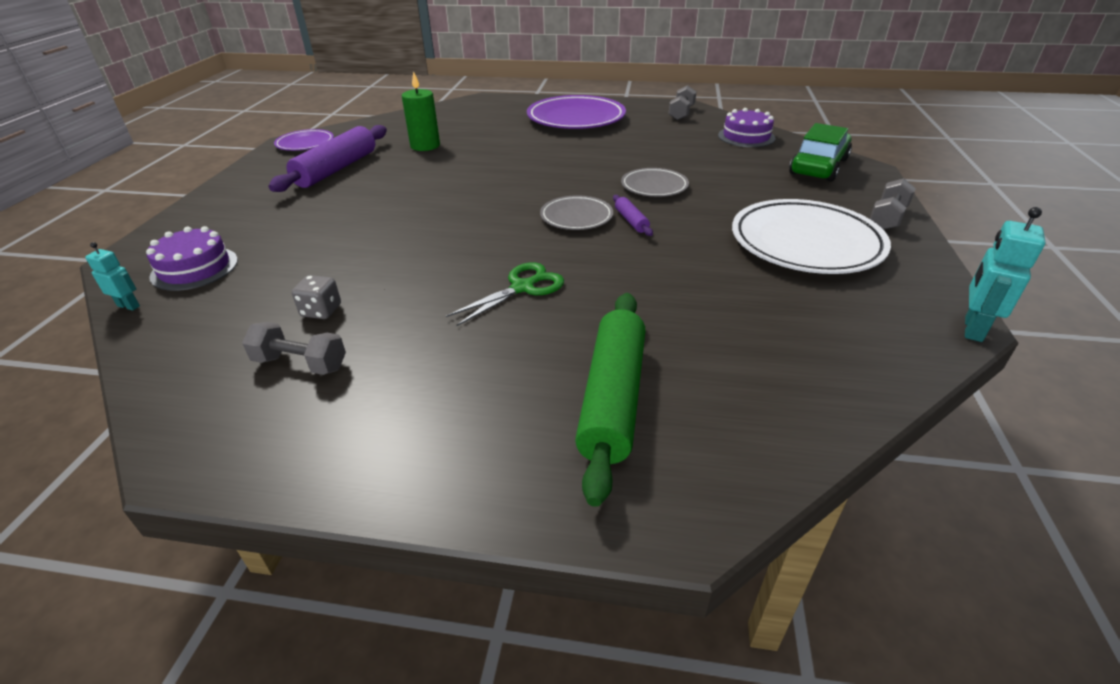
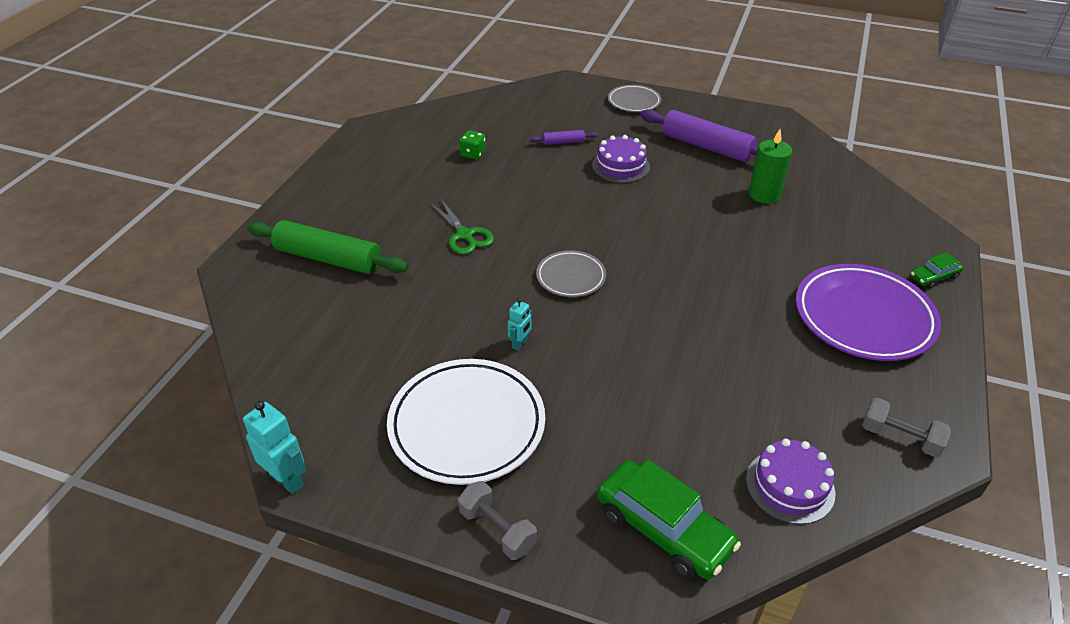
camera: 100 degrees right, 5 degrees up
(129, 306) = (508, 92): turquoise robot -> turquoise robot (520, 344)
(194, 268) = (545, 105): purple cake -> purple cake (620, 166)
(300, 364) = (422, 151): grey dumbbell -> none
(305, 144) = (773, 126): purple plate -> none
(321, 311) = (473, 154): grey dice -> green dice
(523, 102) = (933, 277): none -> green car
(631, 221) = (552, 311): purple rolling pin -> purple rolling pin (563, 142)
(654, 186) = (628, 344): grey plate -> grey plate (634, 102)

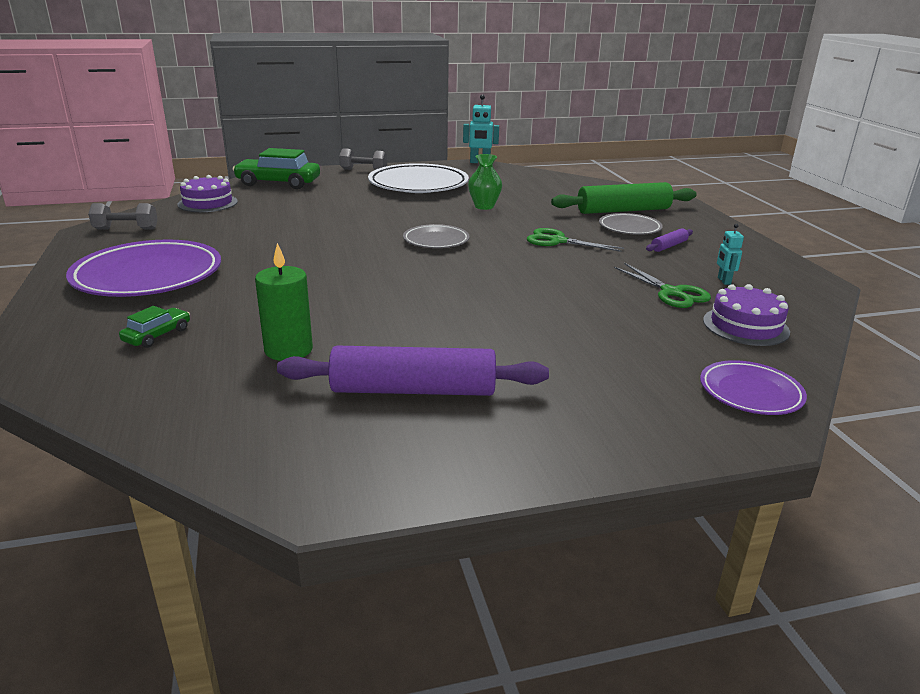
camera: 145 degrees right, 15 degrees down
(453, 326) = (484, 206): none -> green vase
(473, 154) = (671, 293): green dice -> green scissors
(520, 344) = (429, 209): turquoise robot -> turquoise robot (723, 281)
(543, 94) = (750, 393): none -> purple plate
(563, 142) = (605, 334): purple rolling pin -> purple rolling pin (668, 246)
(620, 166) = (500, 329): purple cake -> purple cake (745, 326)
(634, 102) = (607, 431): grey plate -> grey plate (629, 228)
(933, 277) = (52, 323): green car -> green car (157, 335)

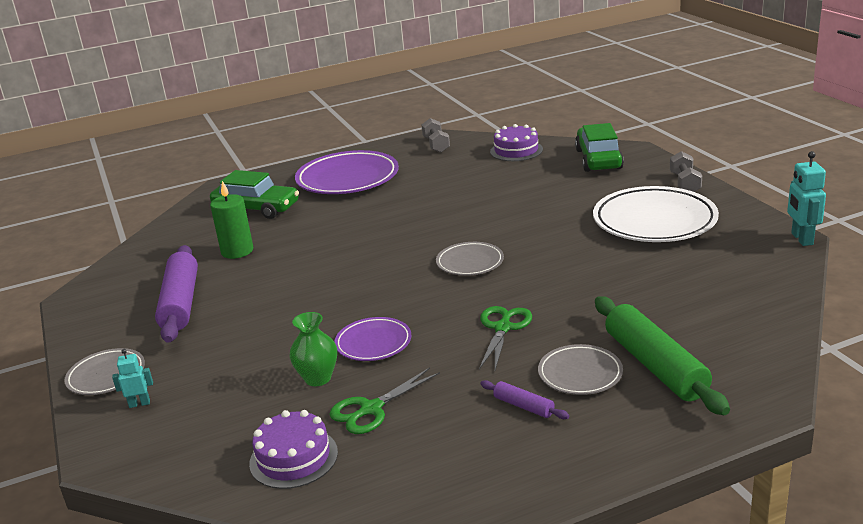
camera: 85 degrees right, 0 degrees up
(157, 335) = (256, 208): green car -> green car, size x1.99
(484, 206) = (600, 270): green vase -> green vase (318, 378)
(588, 442) = (106, 376): none -> grey plate
(723, 281) = (416, 448): turquoise robot -> turquoise robot (139, 404)
(750, 393) = (161, 452): purple plate -> purple plate (373, 343)

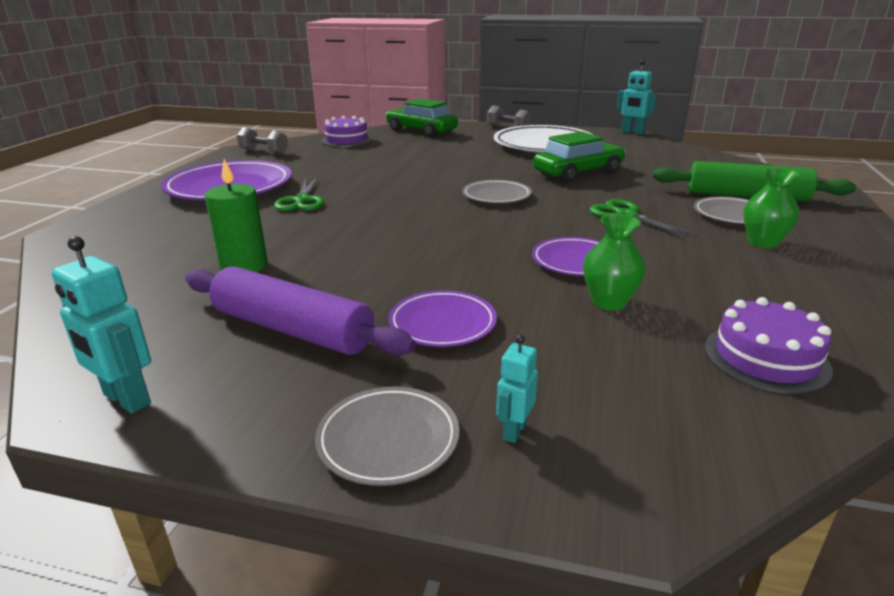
camera: 55 degrees left, 0 degrees up
(86, 303) = (126, 399): none -> turquoise robot
(229, 338) = (442, 324): none -> purple plate
(256, 208) = (172, 233): green car -> green car (578, 172)
(371, 409) = (703, 295): green scissors -> green scissors (301, 201)
(524, 406) = (763, 242): purple rolling pin -> green vase

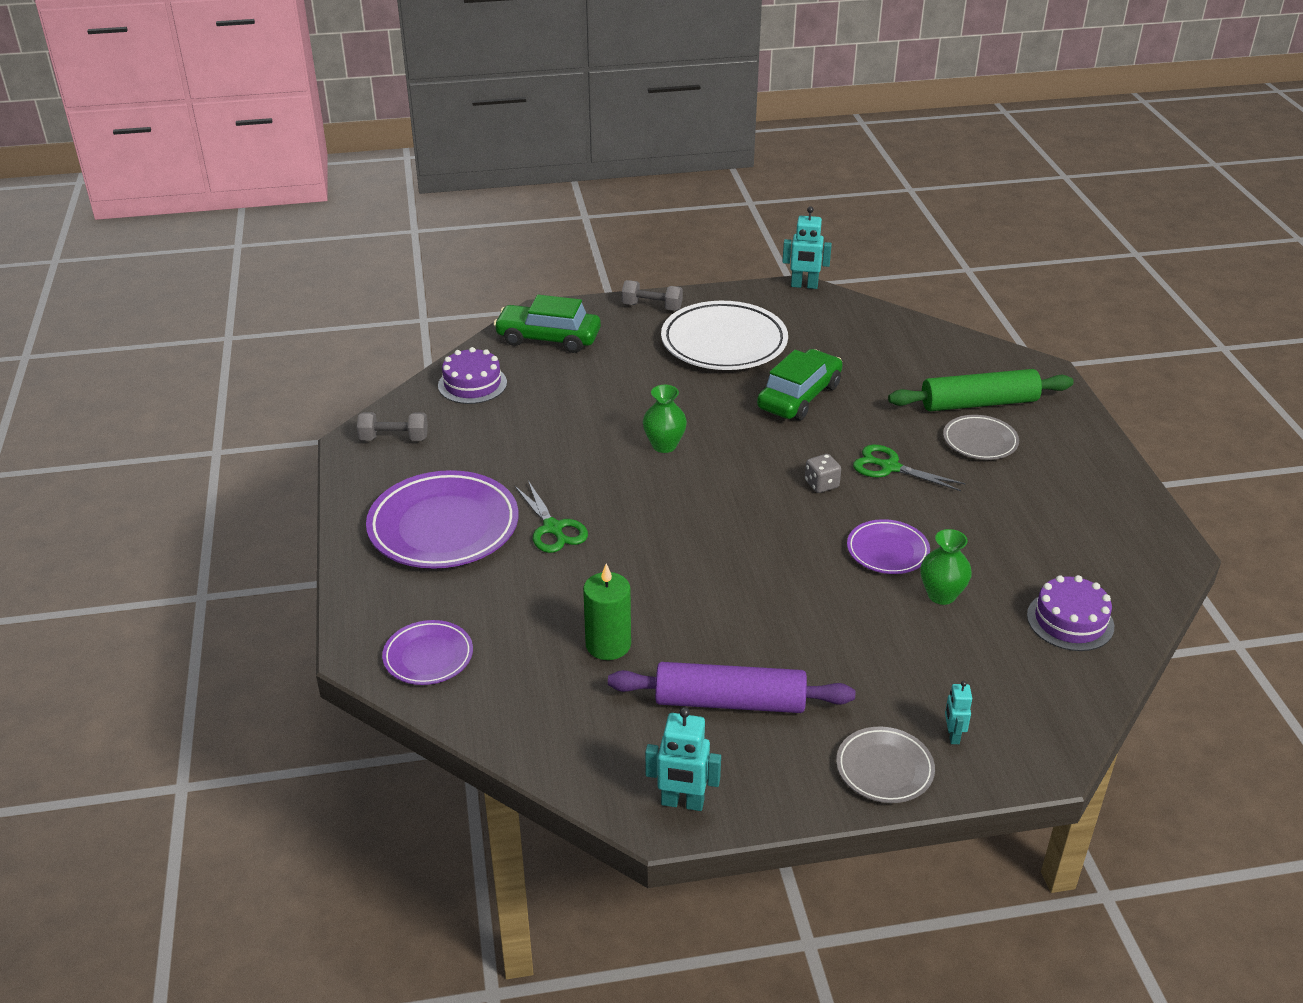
camera: 25 degrees left, 10 degrees up
(442, 324) = (837, 658): purple plate -> purple plate (428, 656)
(496, 196) = (748, 465): grey plate -> none
(550, 214) = (821, 484): none -> grey dice
(763, 242) = (1020, 479): green vase -> green vase (664, 445)

